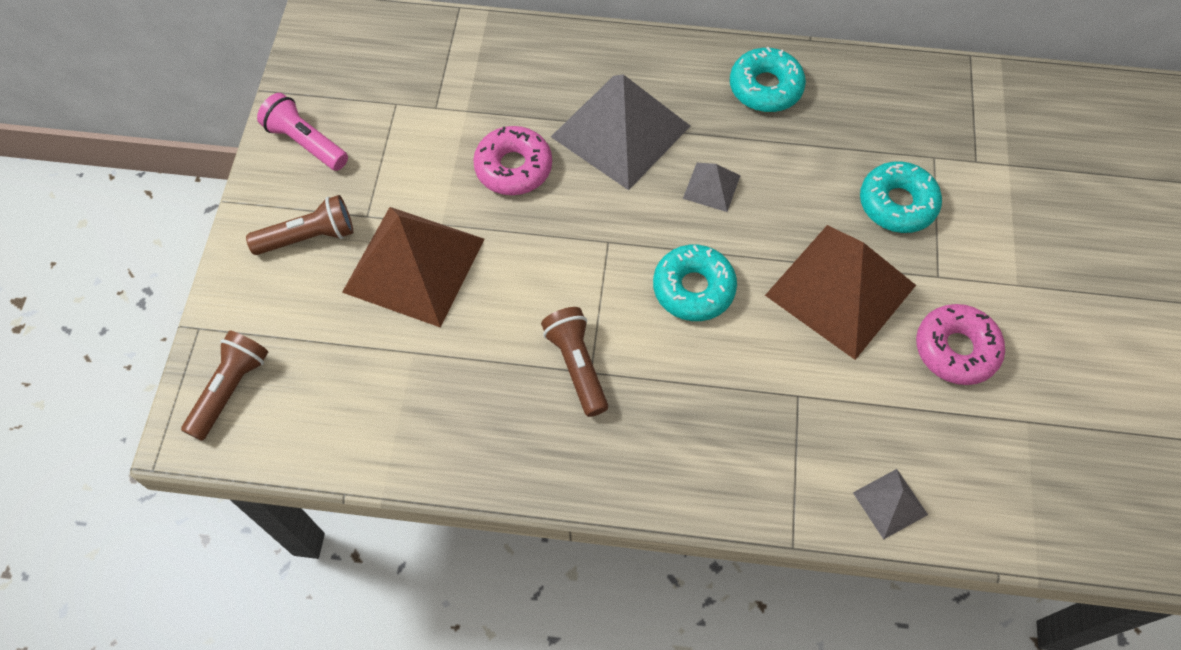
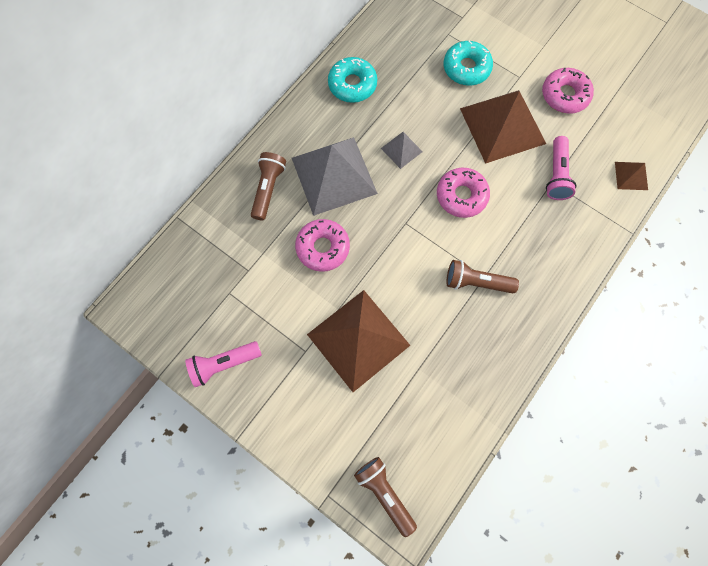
camera: 60 degrees left, 10 degrees up
(309, 237) = (300, 394): brown flashlight -> brown flashlight (268, 189)
(693, 288) = (461, 196): turquoise donut -> pink donut
(814, 396) = (556, 175): none -> pink flashlight
(890, 503) = (631, 175): grey pyramid -> brown pyramid

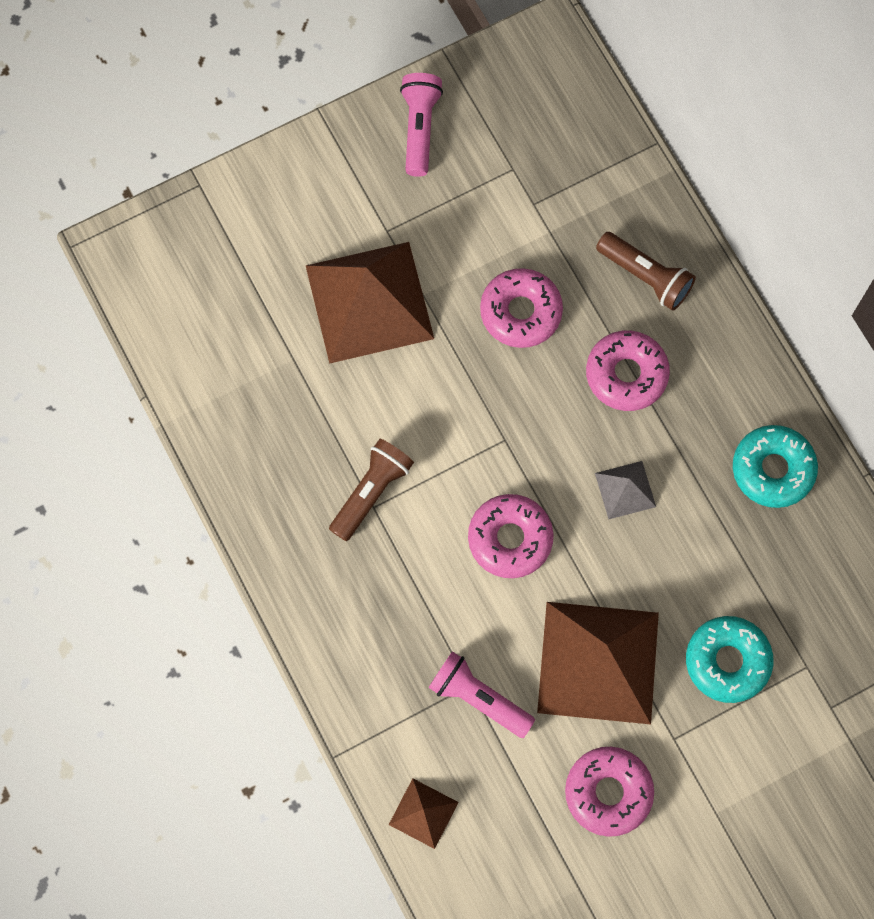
camera: 115 degrees right, 0 degrees up
(334, 175) = (626, 374): grey pyramid -> pink donut
(384, 493) = (168, 249): brown flashlight -> none

